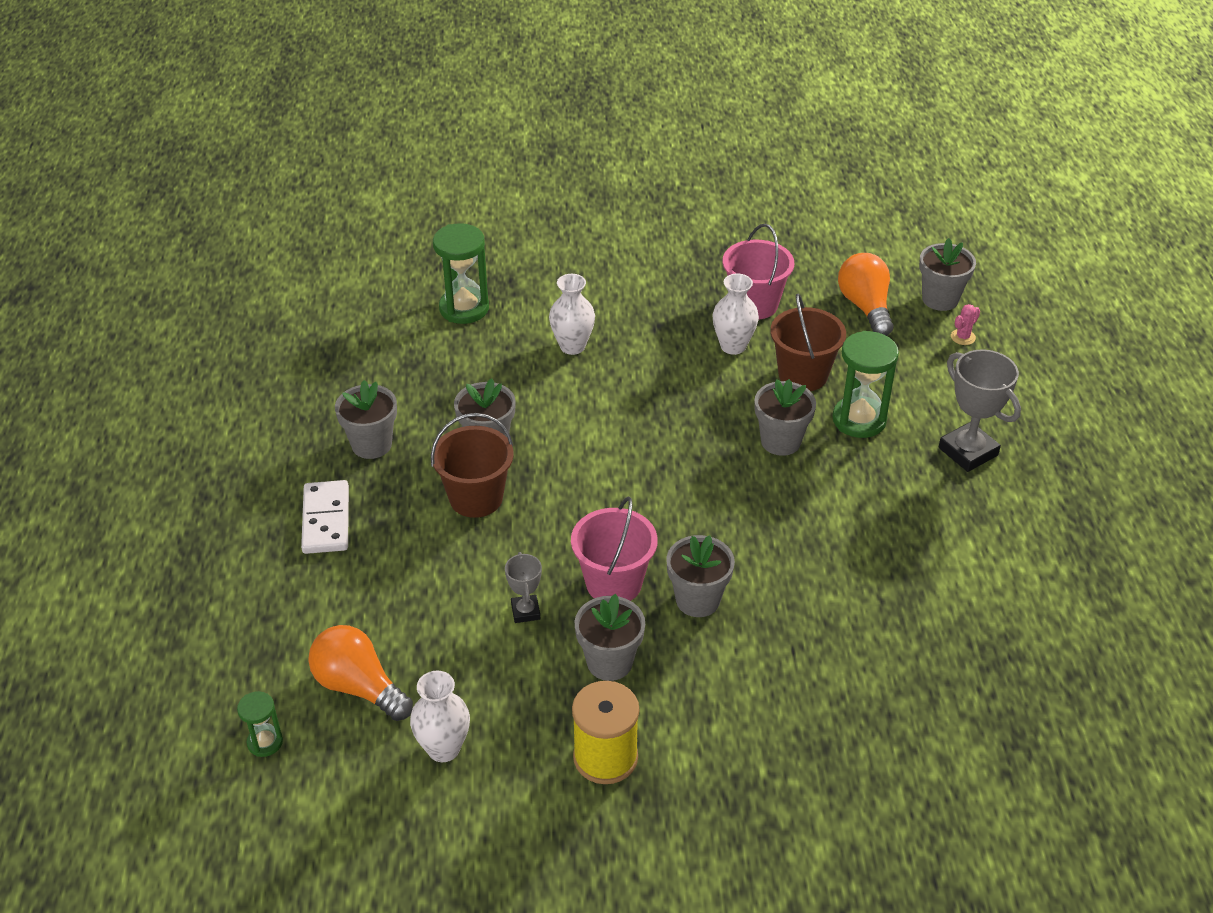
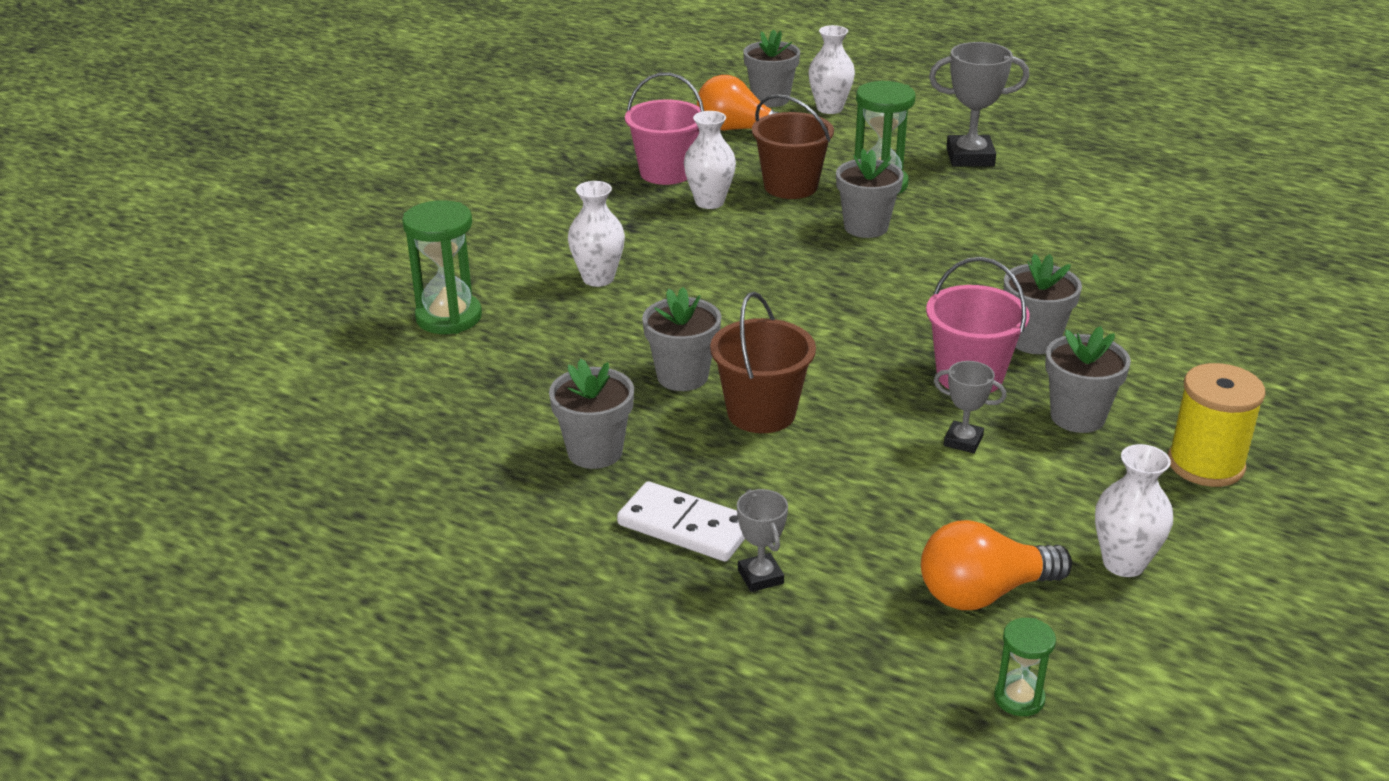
camera: 55 degrees left, 10 degrees down
(301, 575) = (760, 577): none -> grey trophy
(963, 337) = (829, 108): pink cactus -> white vase

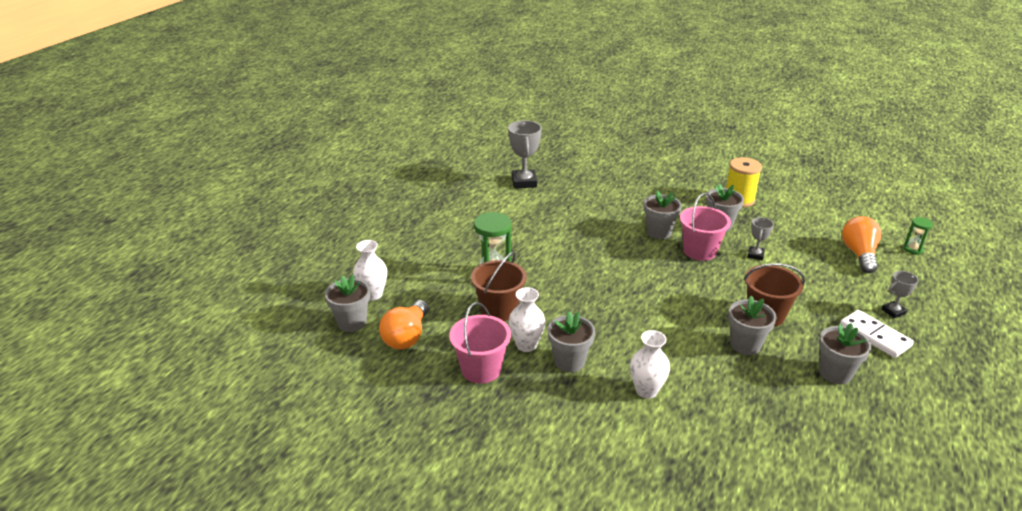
camera: 95 degrees left, 0 degrees up
(449, 317) = (725, 463): green hourglass -> none
(685, 526) = (874, 336): white domino -> white domino turned 60 degrees counterclockwise
(866, 227) = (551, 280): grey flower pot -> grey flower pot (569, 361)
(970, 157) = (453, 241): grey trophy -> grey trophy (524, 182)
(983, 593) = (859, 254): orange light bulb -> orange light bulb turned 150 degrees counterclockwise
(1123, 563) = (817, 222): white vase -> none

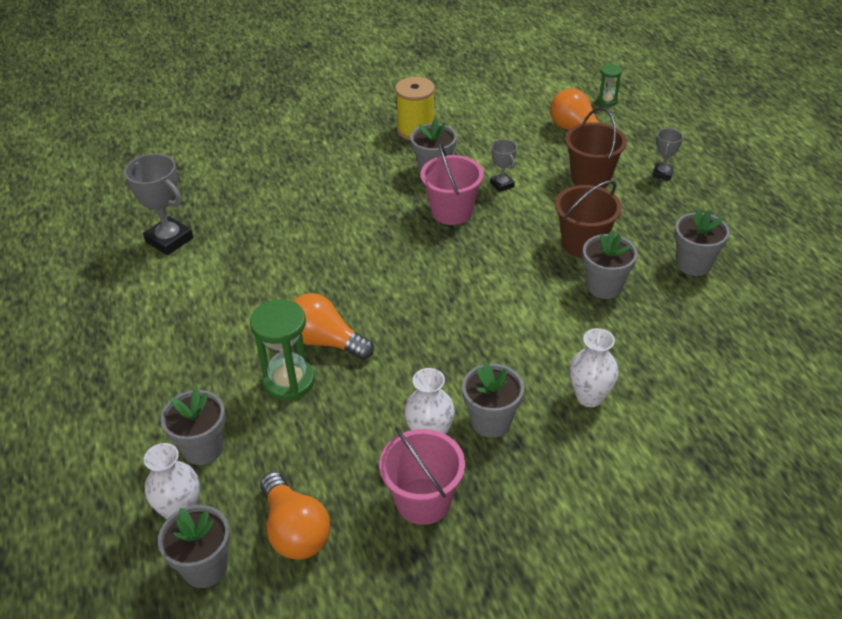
camera: 45 degrees left, 10 degrees up
(499, 310) = (350, 418): brown bucket -> brown bucket (591, 177)
(536, 269) = (325, 341): none -> orange light bulb
(659, 232) = (390, 214): grey flower pot -> grey flower pot (203, 448)
(874, 336) = (677, 207): white domino -> none

